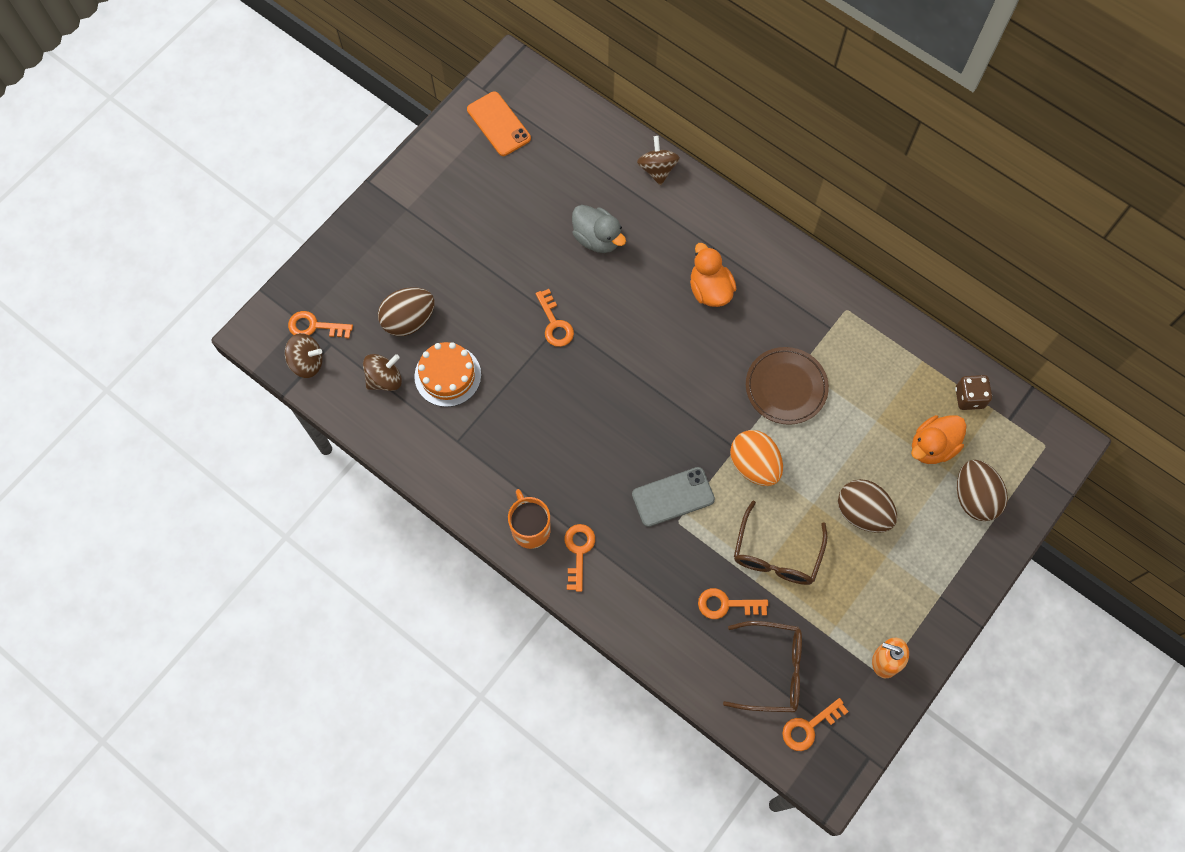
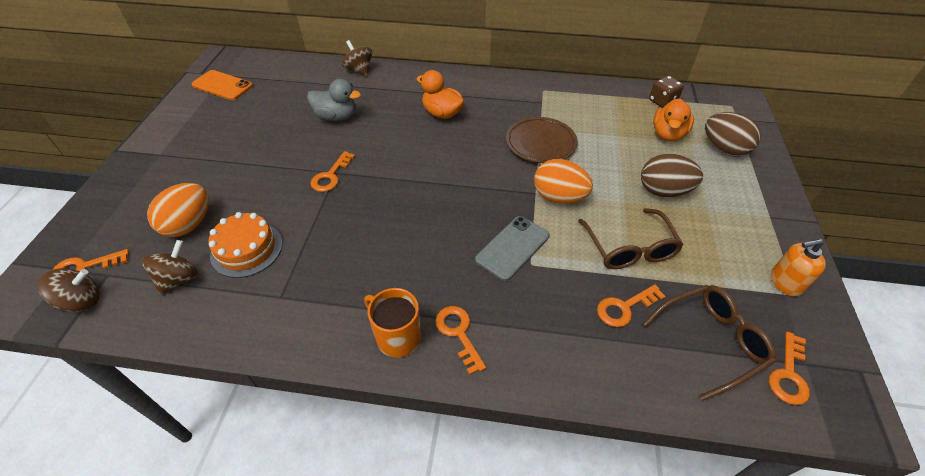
camera: 30 degrees left, 20 degrees down
(409, 320) = (189, 224): brown egg -> orange egg
(554, 323) = (331, 176): orange key -> orange key turned 75 degrees clockwise

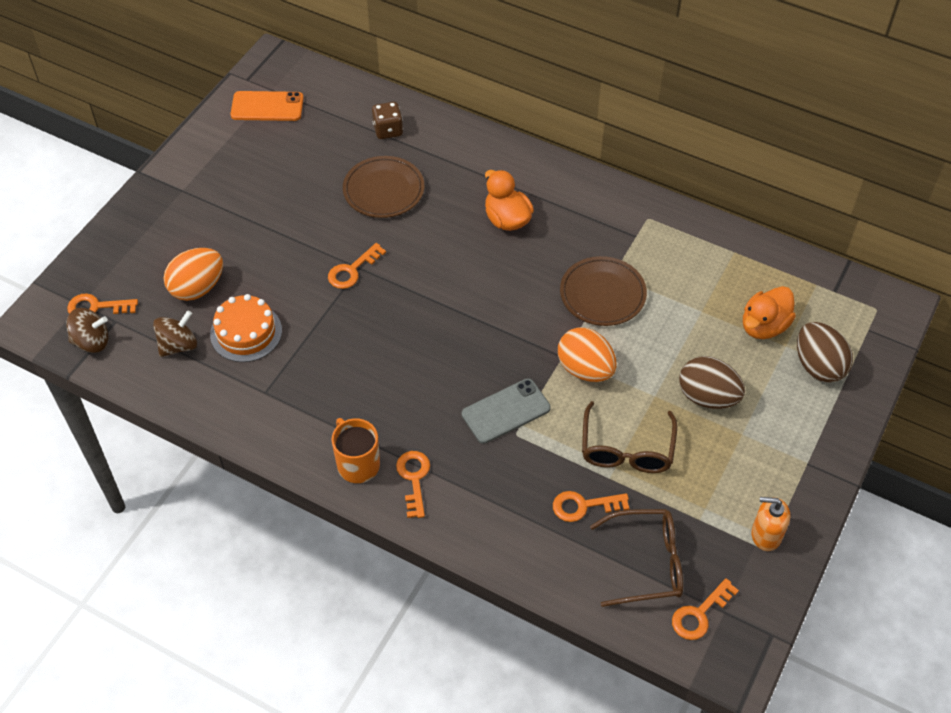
camera: 20 degrees right, 5 degrees up
(222, 85) = (267, 106): orange phone -> orange phone turned 45 degrees counterclockwise
(336, 117) = (383, 190): grey duck -> brown plate
(359, 70) = (434, 124): brown spinning top -> none
(662, 102) = (789, 278): brown dice -> brown dice (388, 130)

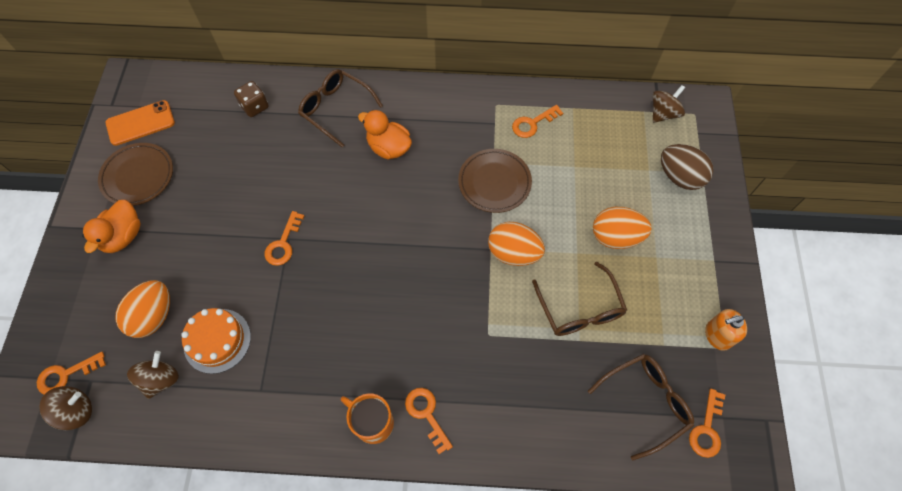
camera: 25 degrees left, 10 degrees up
(383, 190) = (276, 161): brown plate -> brown plate (138, 176)
(470, 162) = (335, 109): none -> brown glasses
(506, 411) = (470, 317): grey phone -> none
(584, 506) = (573, 375): orange key -> orange key (533, 123)
(707, 397) = (615, 237): brown egg -> orange egg
(764, 326) = (625, 160): orange duck -> orange duck (123, 236)
(838, 295) = (663, 113): none -> brown spinning top

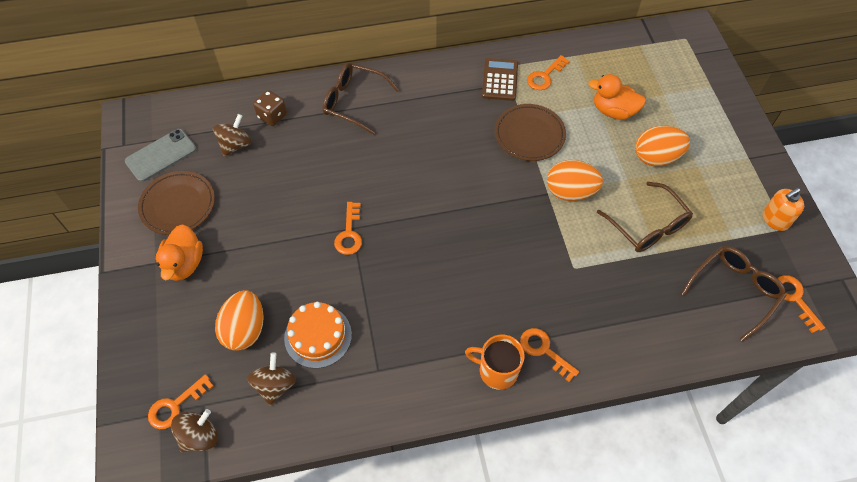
camera: 15 degrees left, 5 degrees down
(140, 123) = (161, 155): orange phone -> grey phone
(389, 148) = (418, 125): orange duck -> orange duck (613, 111)
(486, 117) = (500, 80): none -> brown calculator
(663, 113) = (658, 43): brown spinning top -> brown spinning top (235, 145)
(679, 177) = (692, 94): brown egg -> none
(707, 428) = (795, 299): orange key -> orange key turned 150 degrees clockwise

